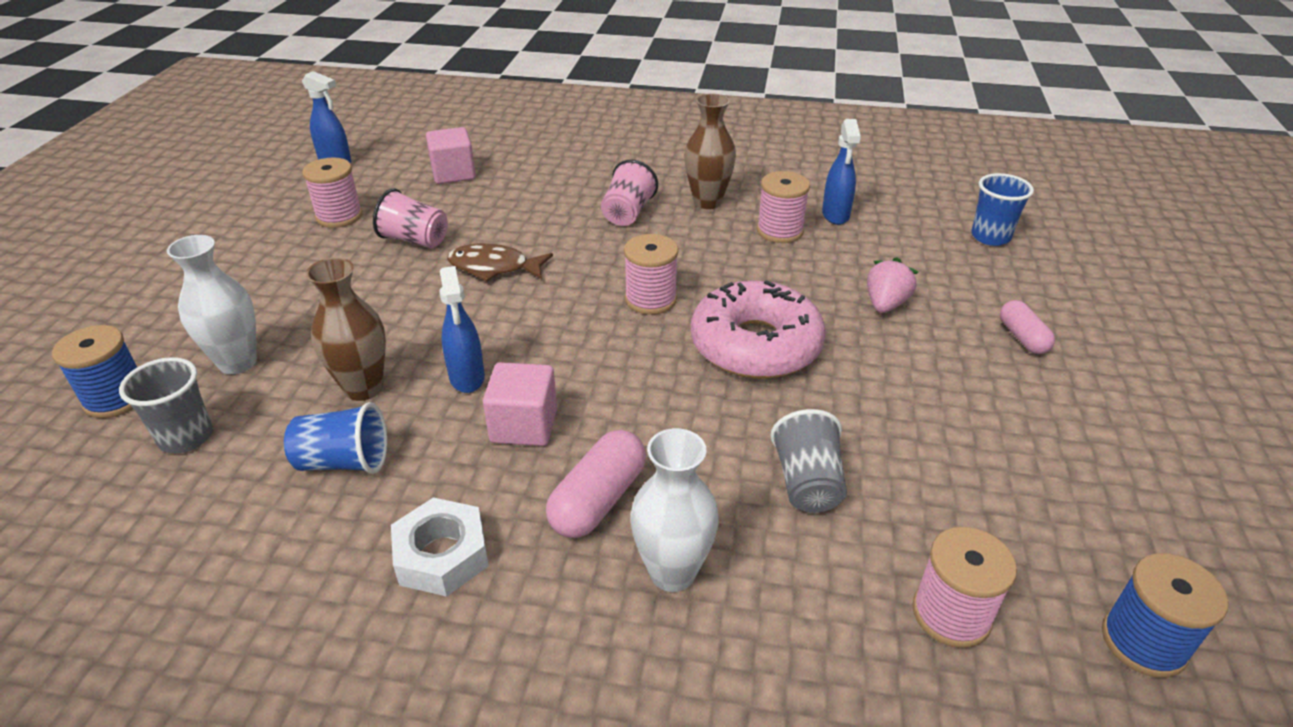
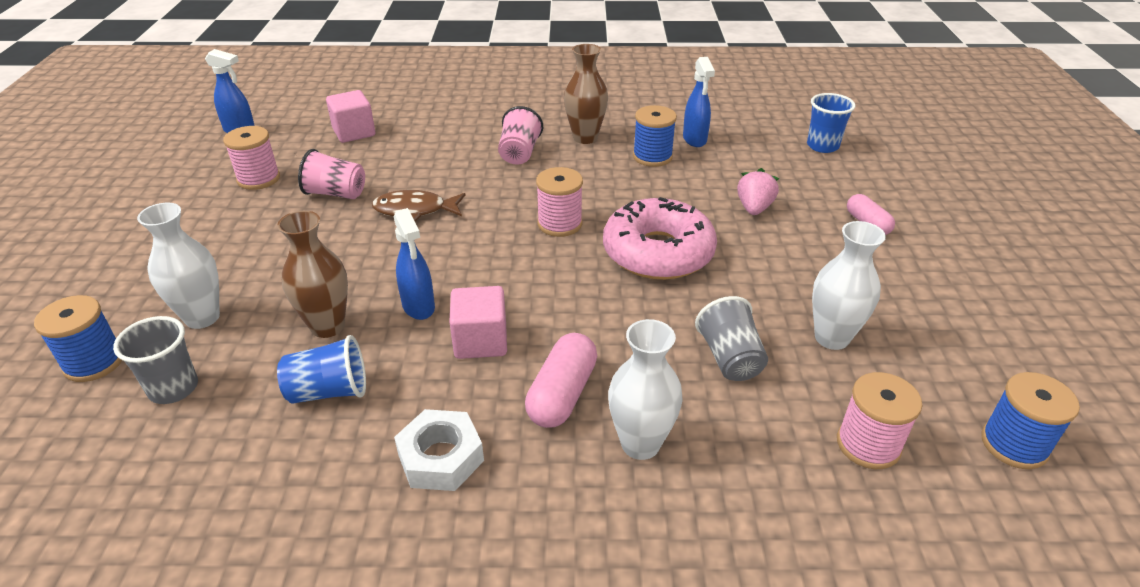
camera: 10 degrees left, 0 degrees up
(780, 231) = (652, 157): pink spool -> blue spool
(940, 474) = (831, 338): none -> white vase

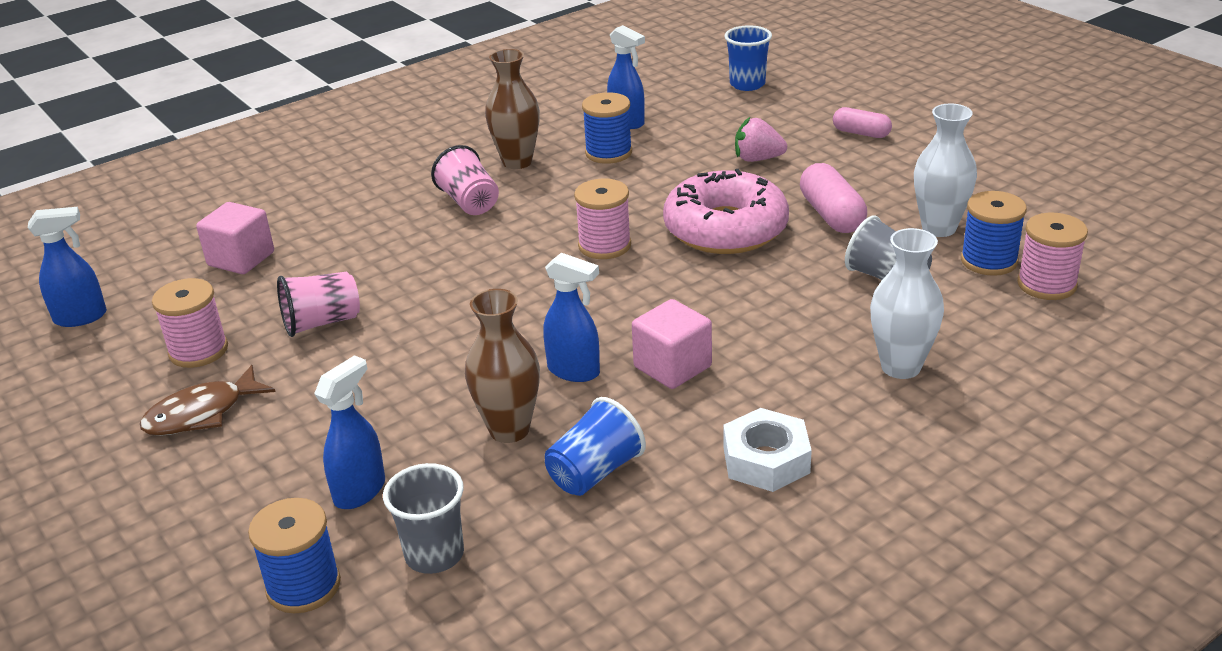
camera: 35 degrees left, 5 degrees down
(202, 317) = (360, 491): white vase -> blue spray bottle
(415, 210) = (439, 298): brown fish -> brown fish (202, 413)
(562, 394) = (796, 367): pink capsule -> pink capsule (831, 215)
(754, 208) = (757, 159): pink strawberry -> pink strawberry turned 60 degrees counterclockwise
(1014, 444) = (1128, 238): blue spool -> blue spool (989, 261)

